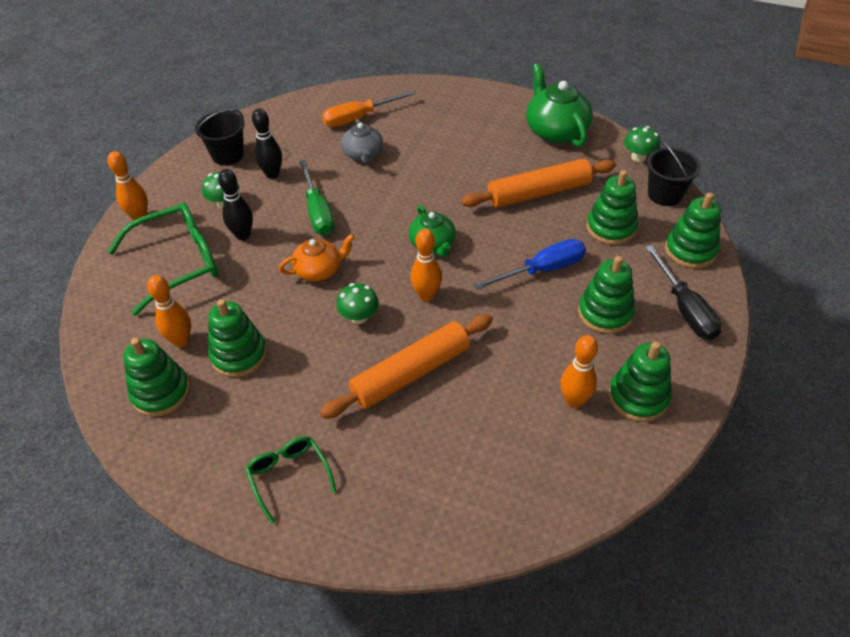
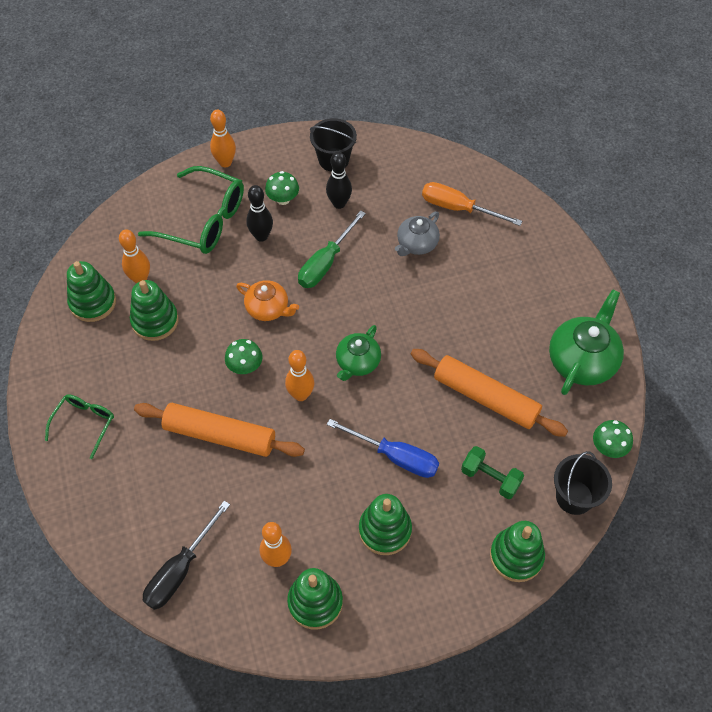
camera: 50 degrees right, 10 degrees up
(611, 228) = (490, 478): green stacking toy -> green dumbbell
(685, 309) = (439, 588): black screwdriver -> black screwdriver (180, 570)

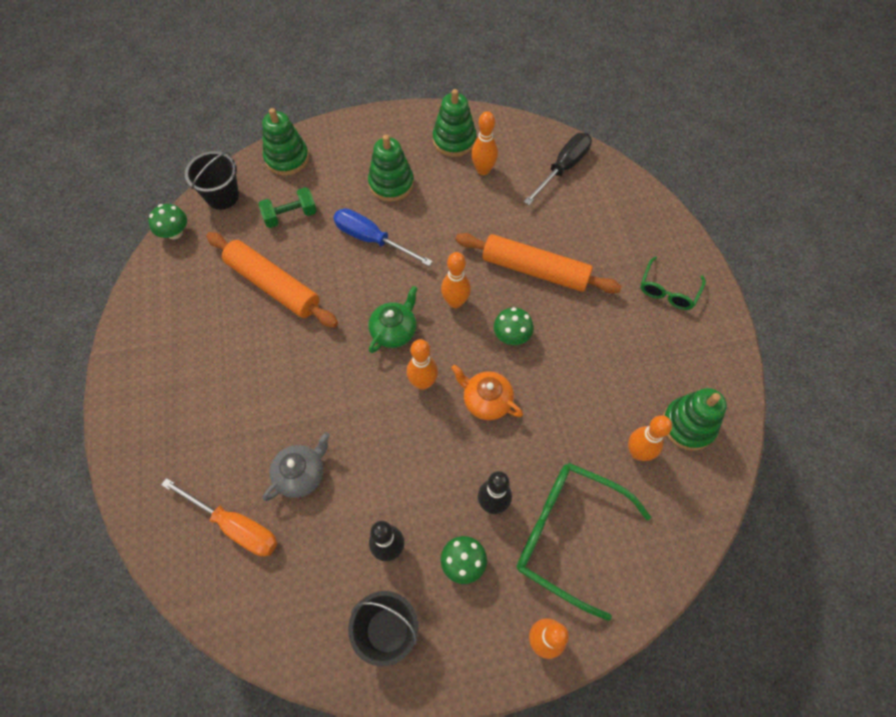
camera: 175 degrees left, 5 degrees up
(155, 321) = (613, 396): green stacking toy -> none
(325, 319) = (423, 382): none -> orange bowling pin
(326, 263) = (415, 456): green screwdriver -> none
(490, 478) = (290, 216): green dumbbell -> green dumbbell turned 60 degrees counterclockwise
(582, 360) = (163, 315): green teapot -> none

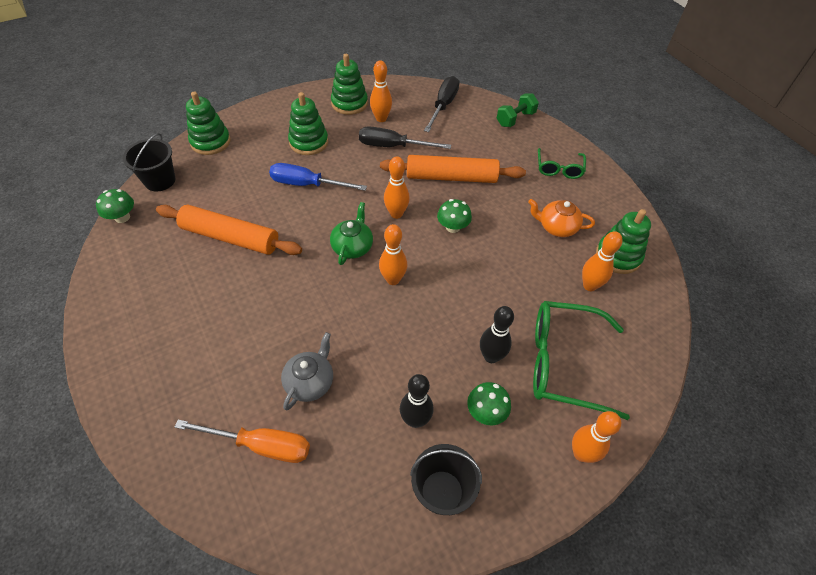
camera: 20 degrees left, 10 degrees down
(290, 216) = (228, 182): green dumbbell -> green dumbbell (515, 119)
(483, 211) = (393, 146): none -> black screwdriver
(486, 400) = (452, 279): orange teapot -> orange teapot (556, 227)

